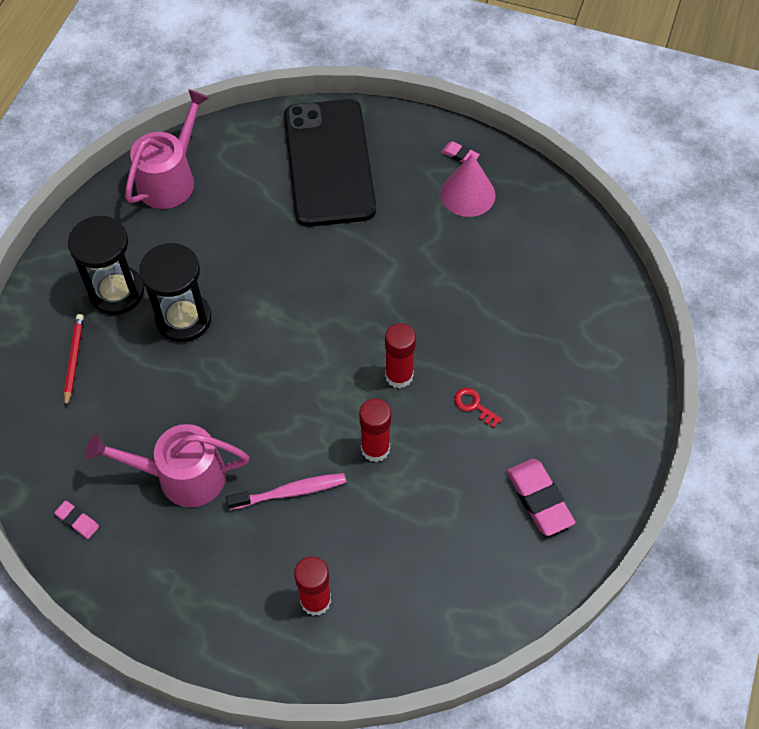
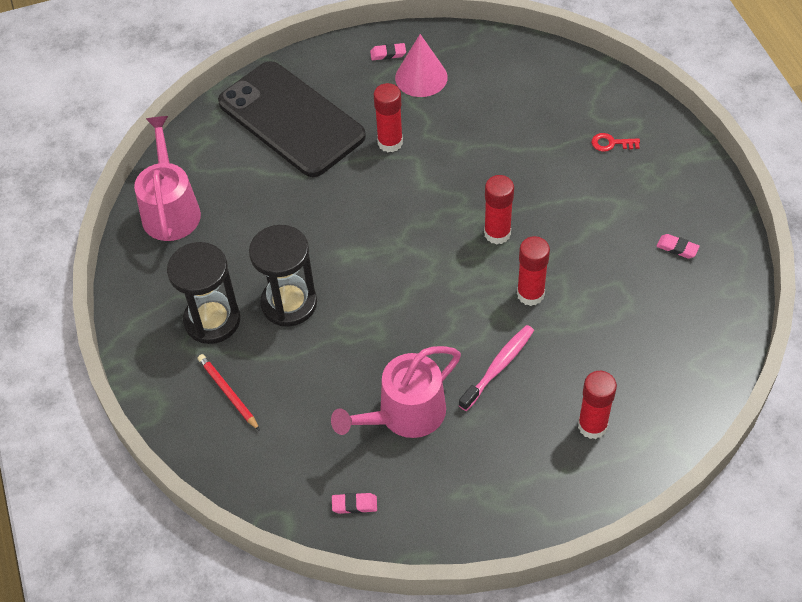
camera: 35 degrees left, 5 degrees down
(388, 235) = (390, 142): none -> red glue stick
(474, 405) = (571, 217): red key -> red key (611, 143)
(539, 499) = (677, 248): pink eraser -> pink eraser, size x0.52

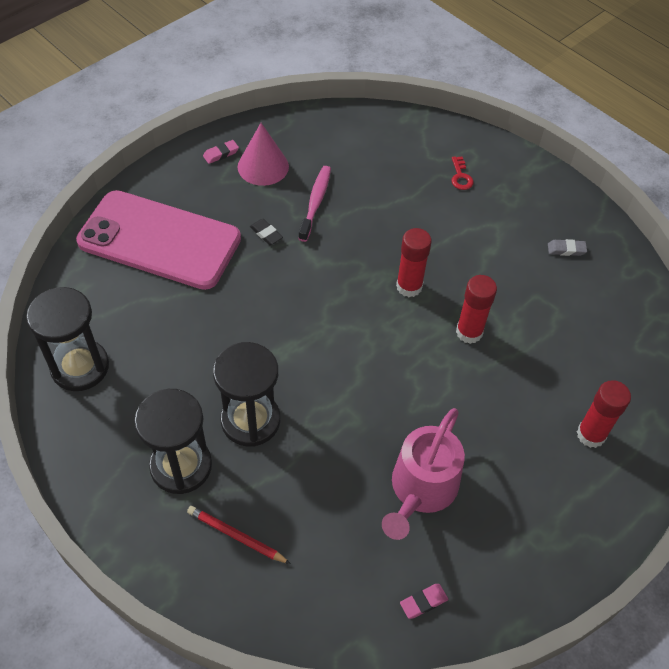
camera: 30 degrees left, 0 degrees up
(170, 209) = (80, 367): pink watering can -> black hourglass
(291, 119) = (159, 240): black phone -> pink phone
(390, 142) = (266, 234): red glue stick -> black eraser
(498, 367) = (479, 410): pink toothbrush -> pink toothbrush (315, 202)
(611, 143) = (460, 176): red key -> red key turned 75 degrees counterclockwise
(677, 248) = (566, 249): pink eraser -> grey eraser

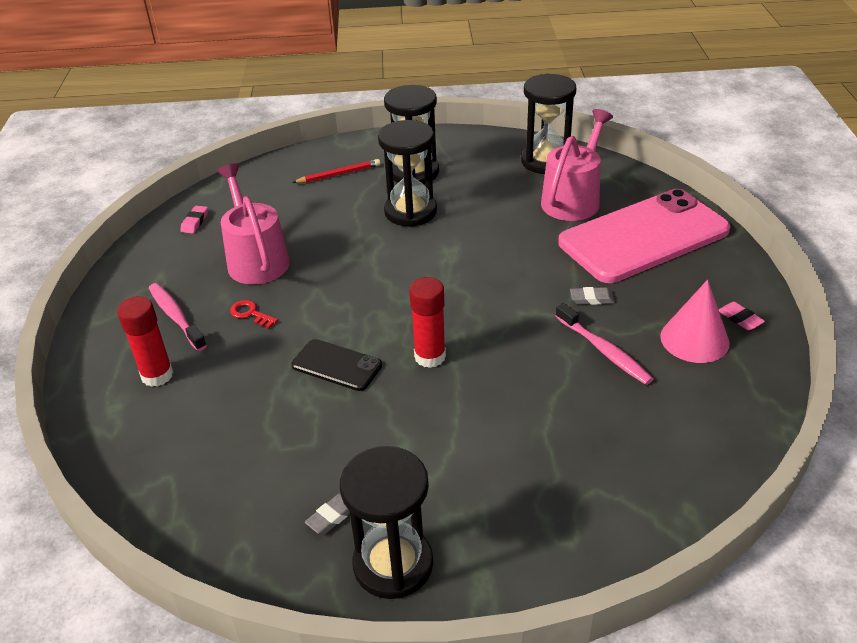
camera: 135 degrees right, 15 degrees down
(135, 311) = (573, 199): none -> pink watering can
(221, 154) = (740, 319): pink eraser -> pink eraser turned 45 degrees counterclockwise
(266, 234) = (592, 299): black eraser -> grey eraser
(460, 176) = (534, 497): red key -> red key (250, 314)
(469, 332) = (337, 365): red glue stick -> black phone
(535, 483) = (176, 316): none -> pink toothbrush
(560, 207) = (393, 564): none -> black hourglass

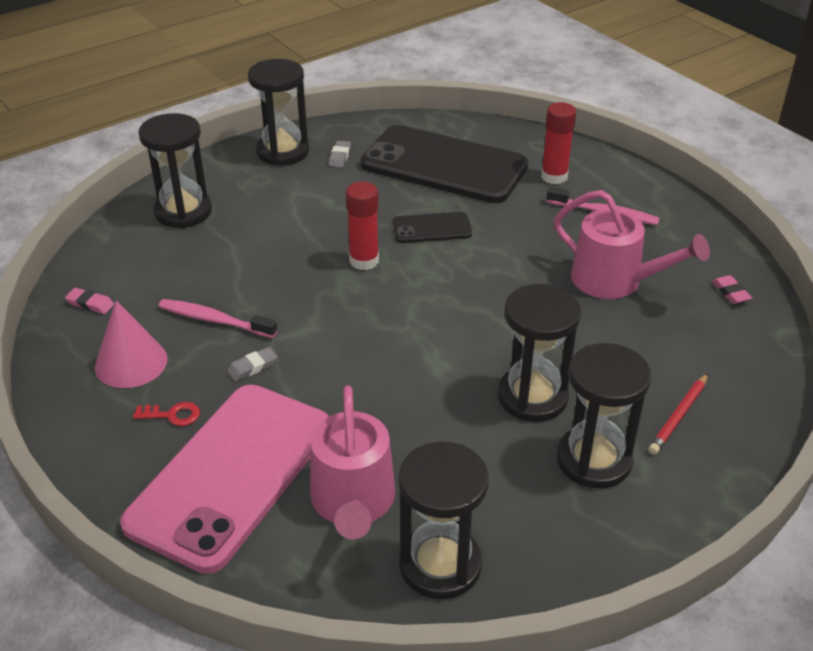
camera: 145 degrees right, 0 degrees up
(237, 442) = (444, 166): none -> black phone
(250, 314) = (549, 237): red key -> red key (172, 415)
(577, 507) = (183, 212): none -> black hourglass
(740, 319) = (87, 403): pink eraser -> pink eraser (90, 304)

